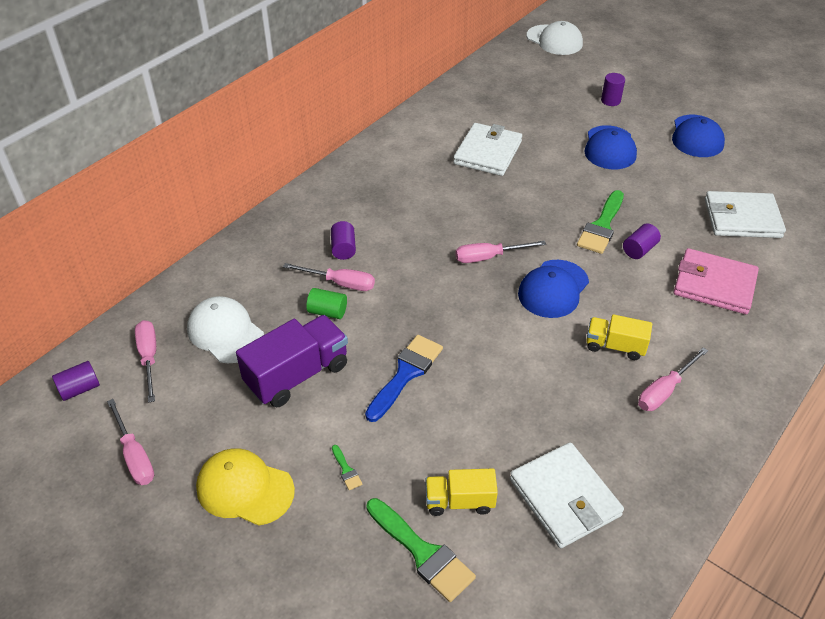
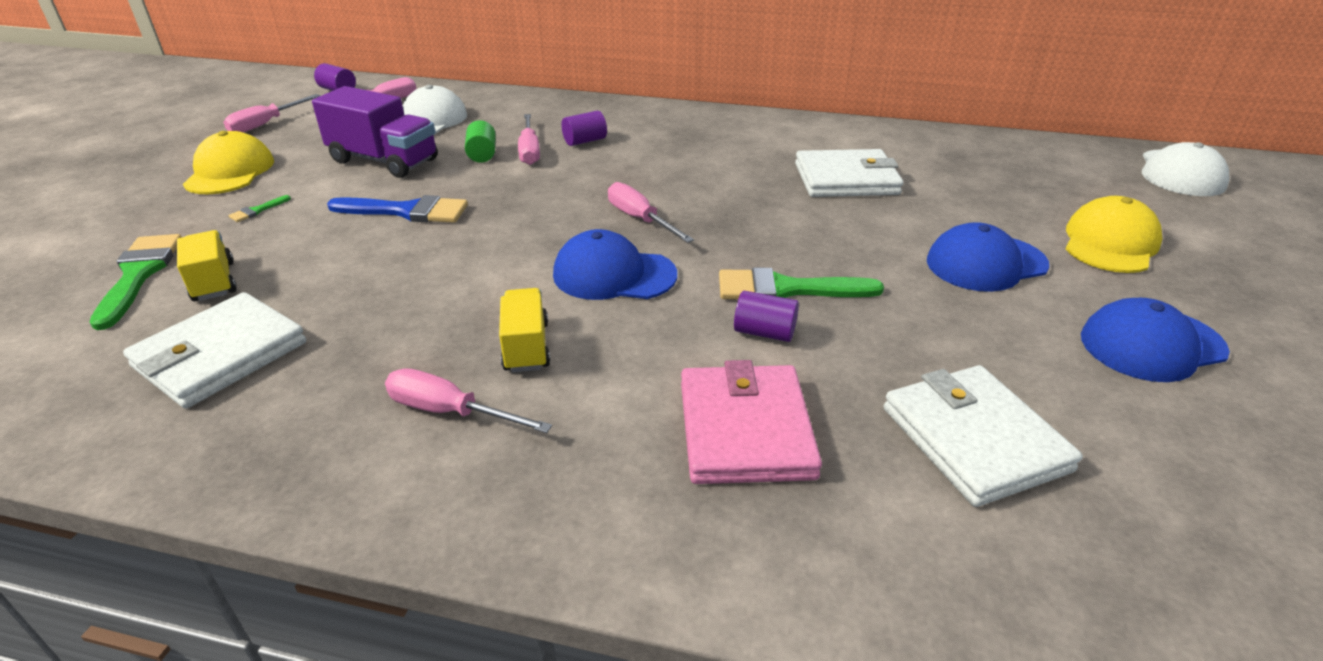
camera: 65 degrees right, 10 degrees down
(422, 553) = (139, 274): green brush -> green brush turned 150 degrees clockwise
(610, 101) = (1110, 243): purple cylinder -> yellow cap

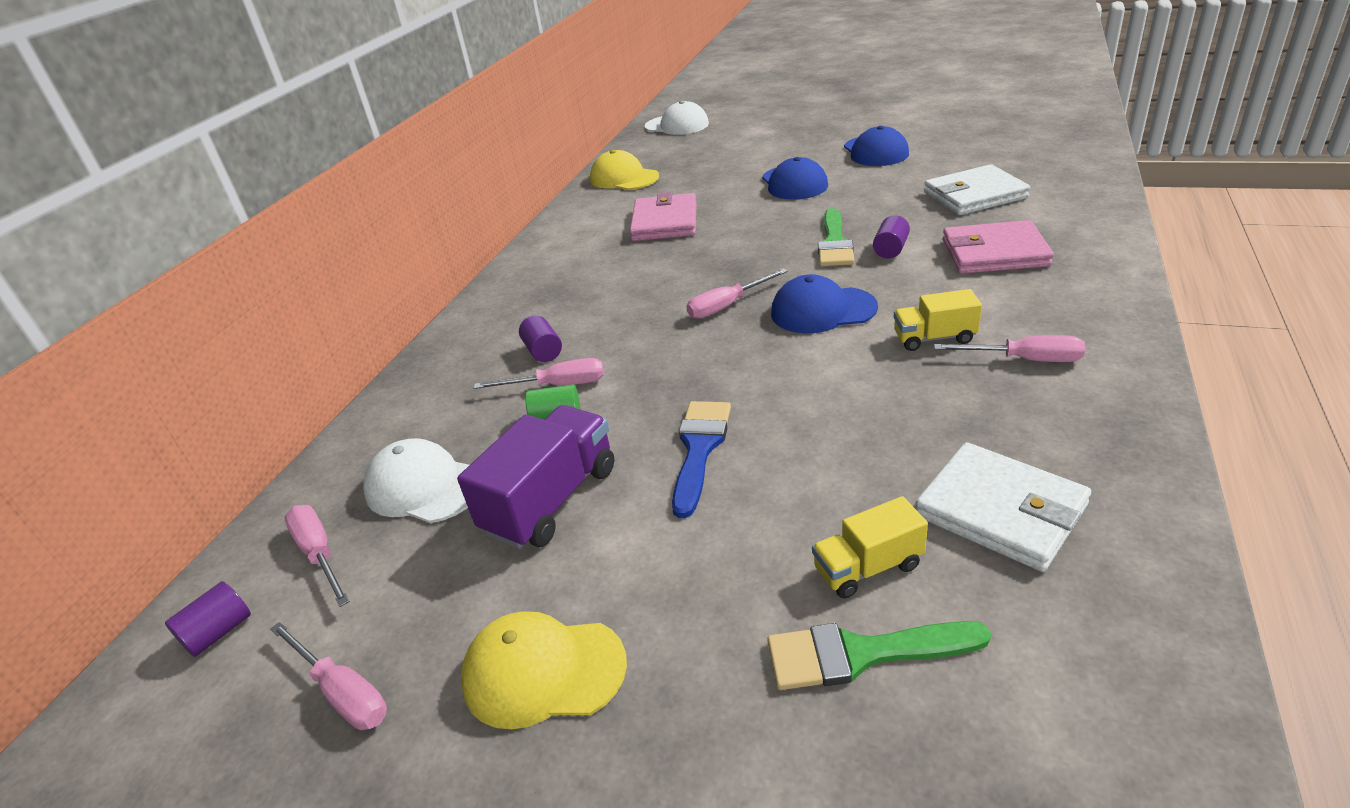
camera: 80 degrees left, 0 degrees up
(257, 211) = (685, 589): green brush -> none
(450, 411) = (1025, 360): pink screwdriver -> pink screwdriver turned 105 degrees counterclockwise
(614, 275) = (822, 310): blue cap -> blue cap turned 75 degrees clockwise
(846, 179) = (665, 222): white wallet -> pink wallet
(1110, 243) = (767, 150): yellow cap -> yellow cap (624, 178)

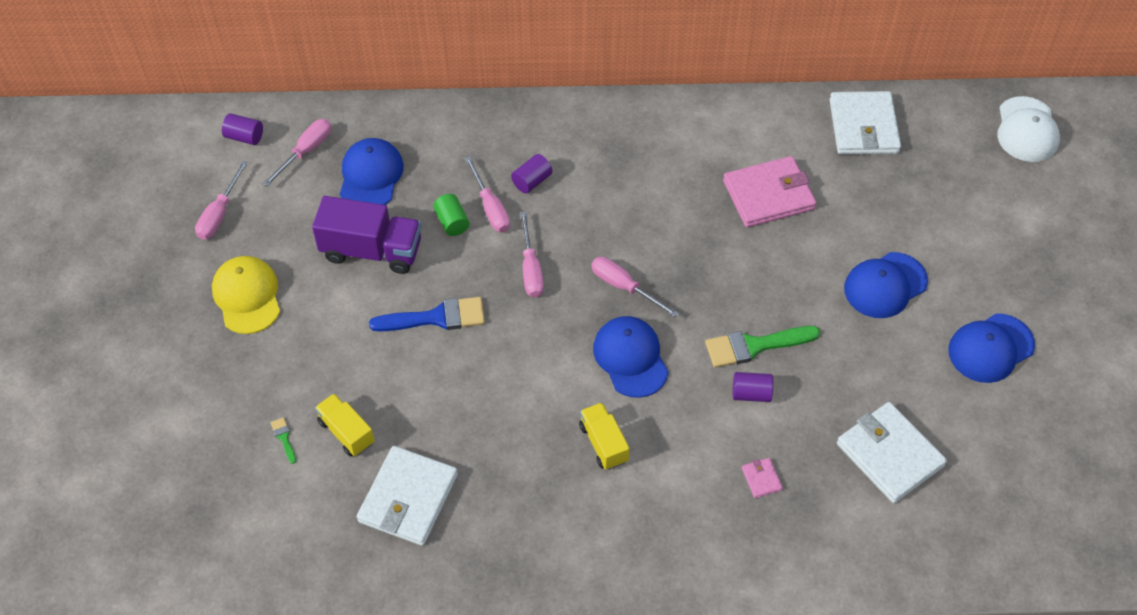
camera: 65 degrees right, 20 degrees up
(424, 486) = (371, 176): white cap -> blue cap
(624, 178) = (863, 126): yellow cap -> white wallet
(861, 654) = (284, 438): green brush -> green brush, size x0.44
(994, 253) = (761, 479): pink wallet -> pink wallet, size x0.42
(1025, 360) = (584, 508): pink screwdriver -> pink screwdriver (531, 269)

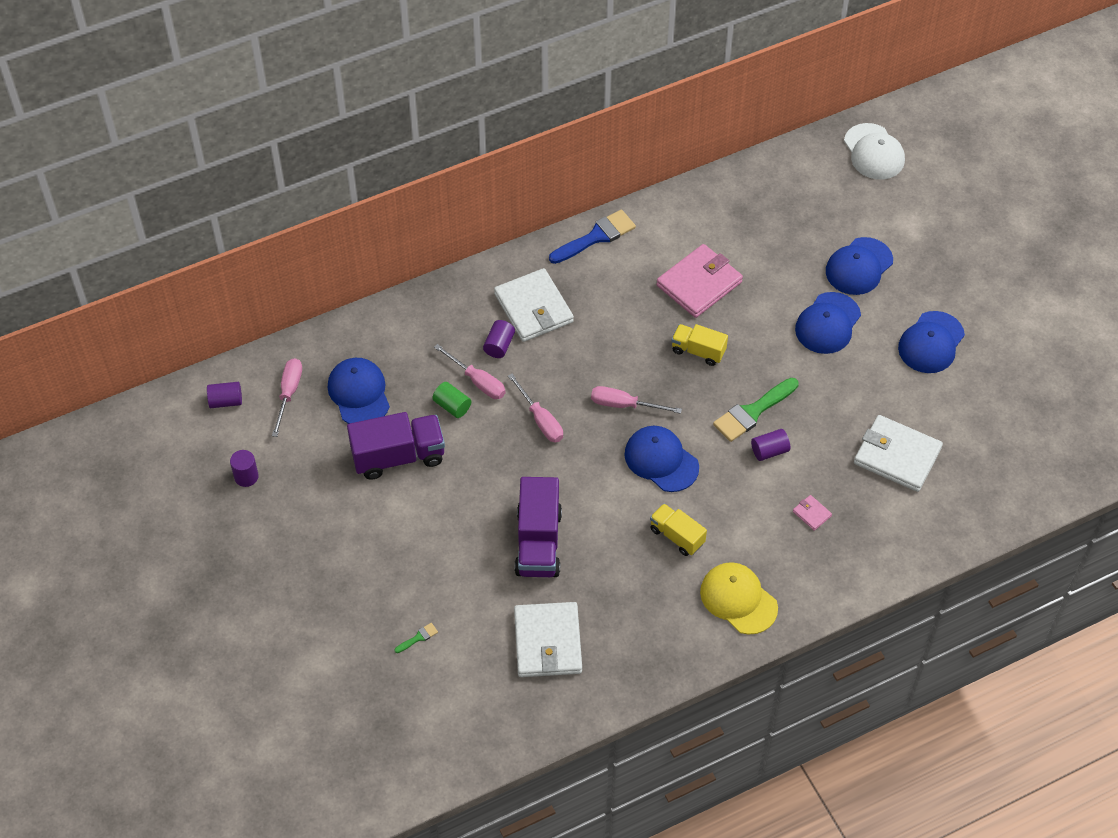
camera: 25 degrees left, 0 degrees up
(219, 214) = (246, 476): pink screwdriver -> purple cylinder
(247, 296) = (315, 536): yellow cap -> yellow cap (738, 599)
(284, 438) = (418, 637): green brush -> green brush turned 105 degrees clockwise
(346, 432) = (467, 612): yellow truck -> yellow truck (698, 351)
(436, 317) = (486, 490): blue brush -> blue brush (596, 237)
(458, 391) = (538, 542): none -> purple truck
(863, 126) = (745, 197): white wallet -> white wallet (533, 308)
(950, 239) = (859, 266): none -> blue cap

